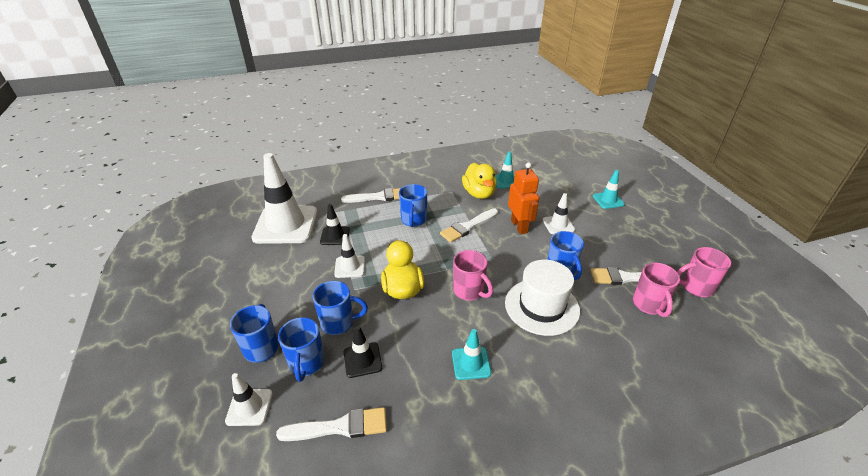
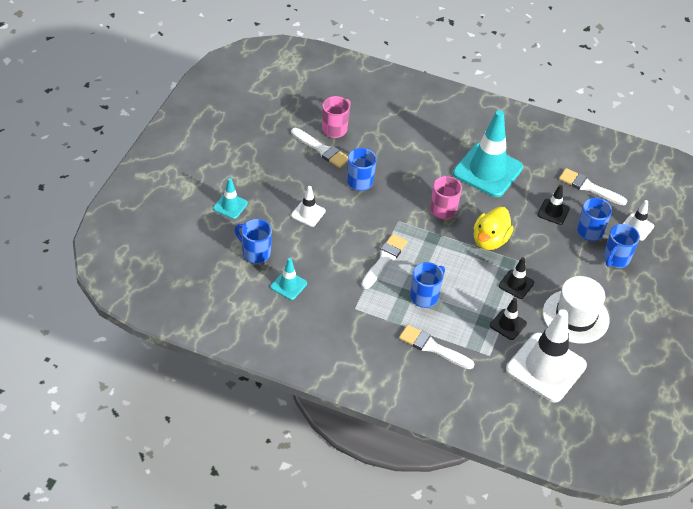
camera: 145 degrees left, 10 degrees up
(339, 323) = (553, 244): blue mug -> blue mug (255, 253)
(350, 267) = (516, 284): white traffic cone -> black traffic cone
(468, 227) = (384, 260): white brush -> white brush turned 60 degrees counterclockwise
(471, 363) = (487, 170): turquoise traffic cone -> turquoise traffic cone, size x2.13
(479, 193) = (332, 287): yellow duck -> none
(519, 226) = (341, 232): orange robot -> none
(542, 306) = (405, 170): white hat -> white hat (575, 316)
(695, 287) = (287, 117): pink mug -> none

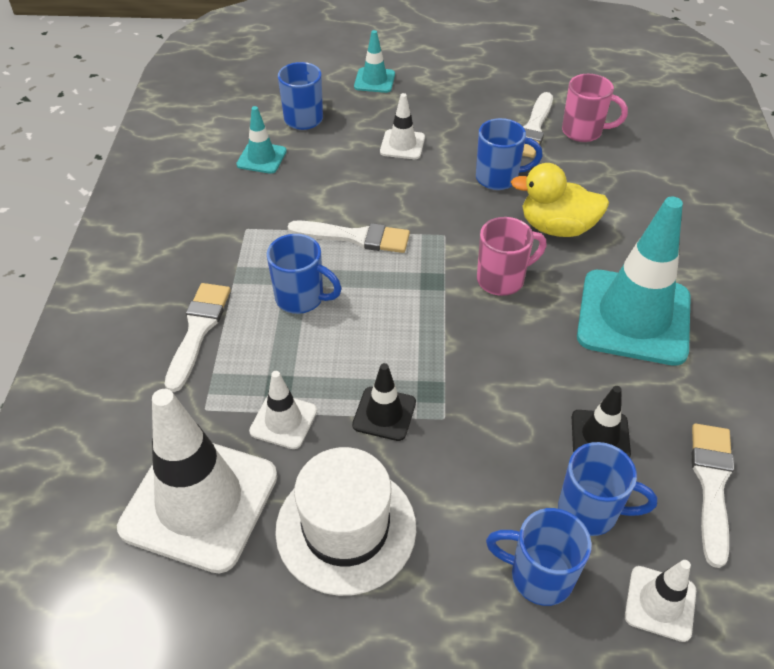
camera: 75 degrees right, 0 degrees up
(489, 240) = (469, 354): yellow duck -> yellow duck (556, 227)
(508, 324) = (283, 421): black traffic cone -> white traffic cone

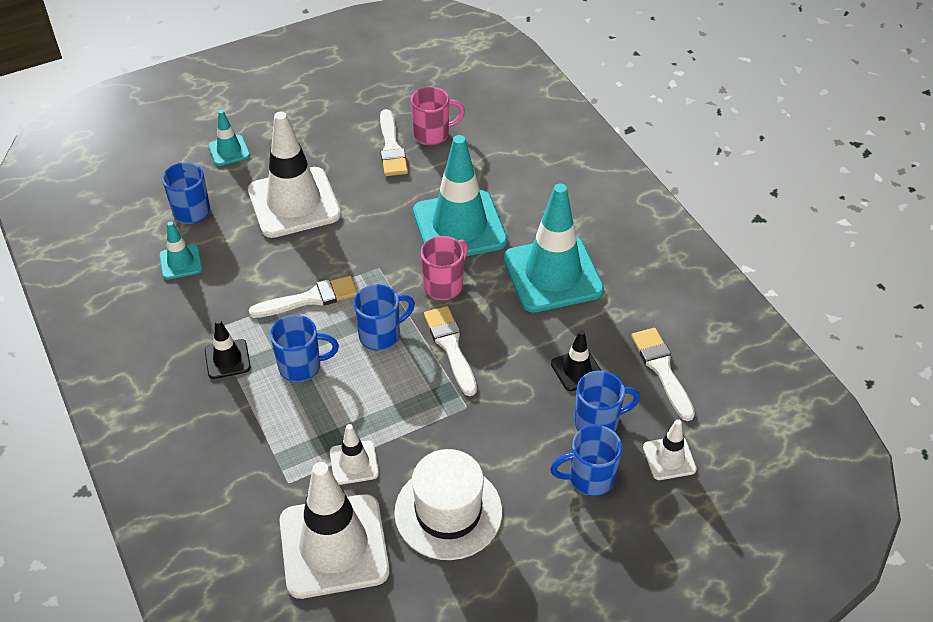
camera: 30 degrees left, 0 degrees up
(198, 330) = (237, 428): white brush -> white brush (450, 347)
(384, 414) = (423, 423): black traffic cone -> black traffic cone (227, 359)
(402, 145) = (294, 203): white traffic cone -> white traffic cone, size x2.13
(498, 178) = (390, 202): blue mug -> blue mug (381, 335)
(556, 227) = (459, 226): yellow duck -> turquoise traffic cone

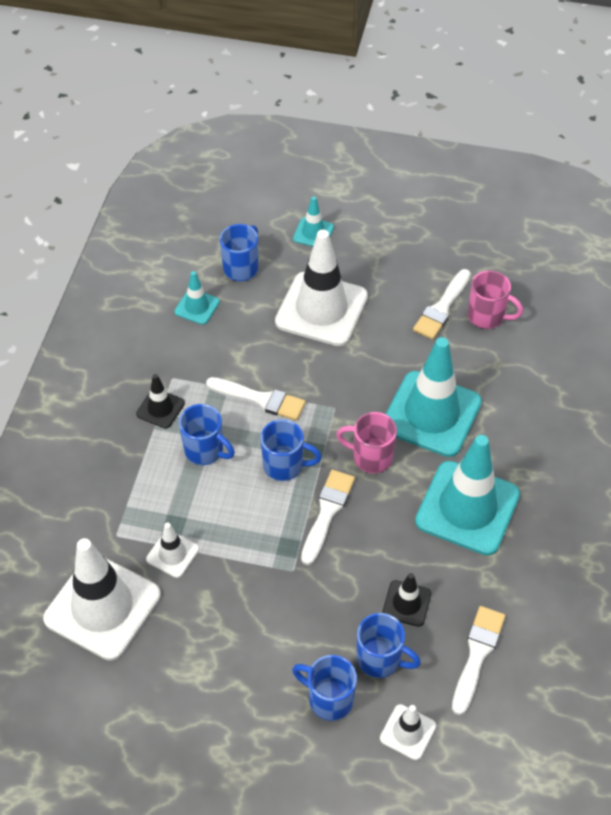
camera: 40 degrees right, 5 degrees up
(444, 285) = (371, 457): pink mug -> pink mug turned 150 degrees counterclockwise
(448, 512) = (202, 643): white hat -> none

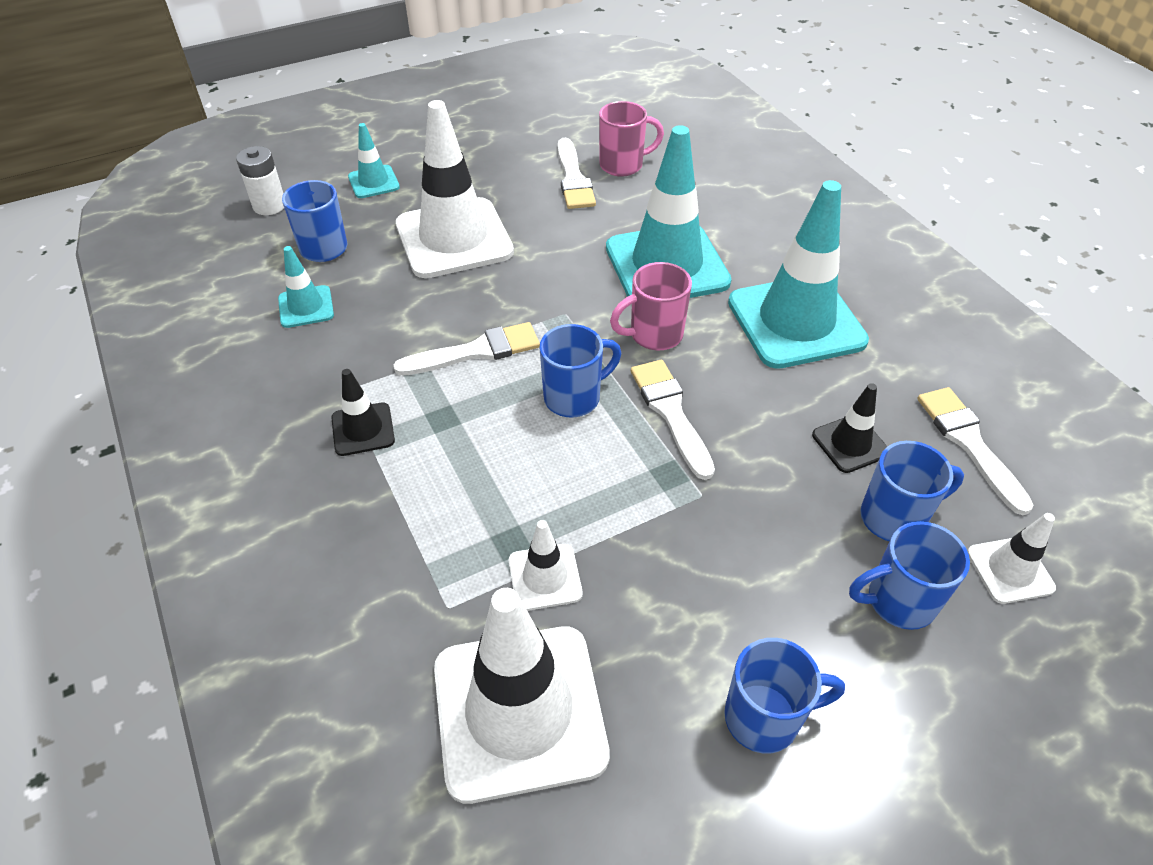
camera: 40 degrees left, 5 degrees down
(205, 451) = (466, 439): blue mug -> blue mug (764, 717)
(237, 215) = (269, 206): none -> white battery

